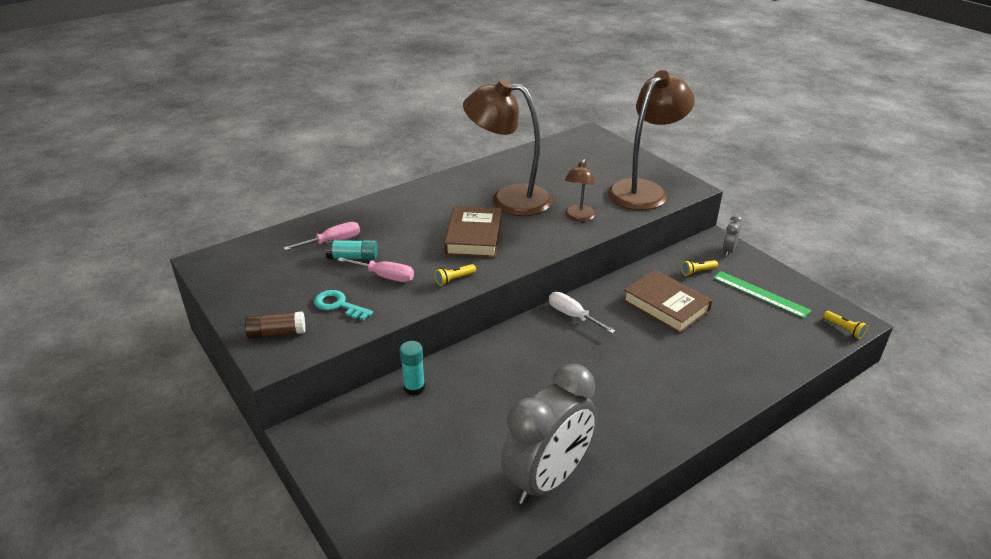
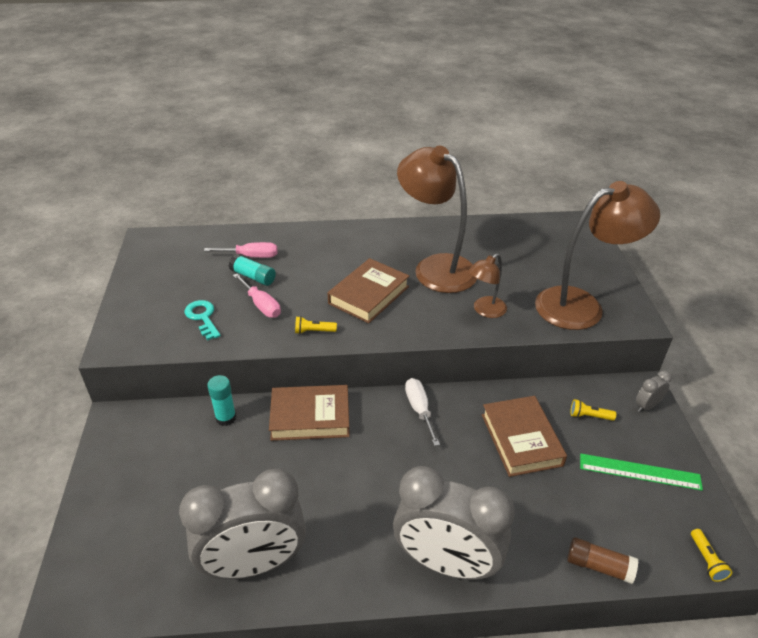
camera: 30 degrees right, 5 degrees up
(277, 333) = (138, 324): brown glue stick -> brown glue stick (599, 566)
(489, 356) = (310, 417): none -> brown book
(689, 408) = (446, 563): none -> grey clock
(760, 294) = (639, 472): green ruler -> green ruler turned 60 degrees counterclockwise

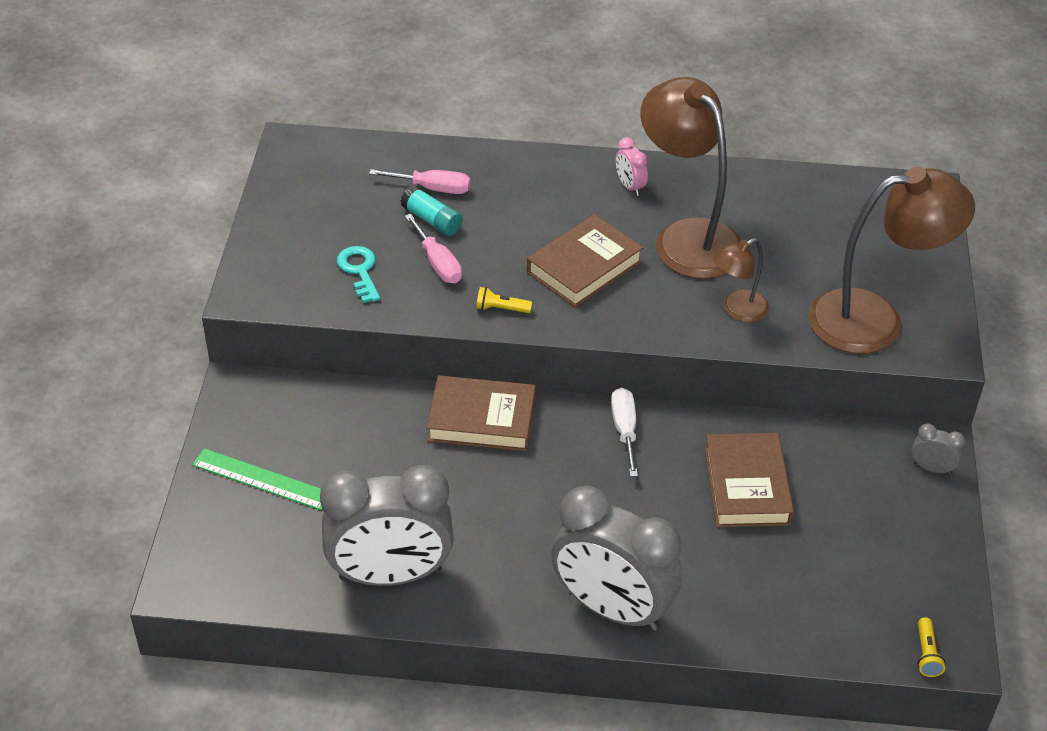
camera: 10 degrees right, 5 degrees up
(226, 418) = (375, 405): turquoise glue stick -> none
(388, 240) = (630, 186): none -> pink clock
(589, 416) = (848, 470): yellow flashlight -> none
(599, 566) = (792, 639): brown glue stick -> none
(639, 472) = (886, 546): green ruler -> green ruler (261, 479)
(647, 406) = (932, 468): grey clock -> grey clock turned 45 degrees clockwise

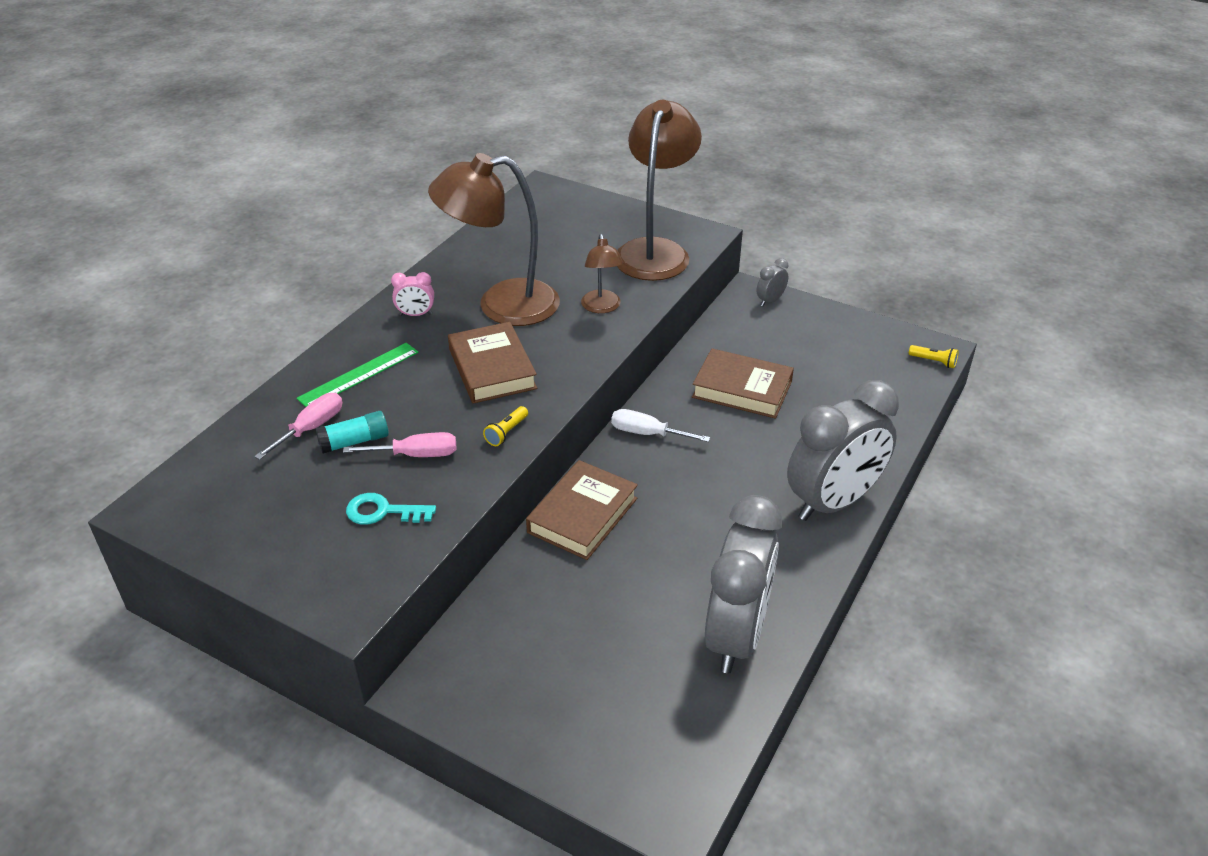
camera: 65 degrees left, 5 degrees down
(261, 479) = (563, 703): green ruler -> green ruler (359, 375)

